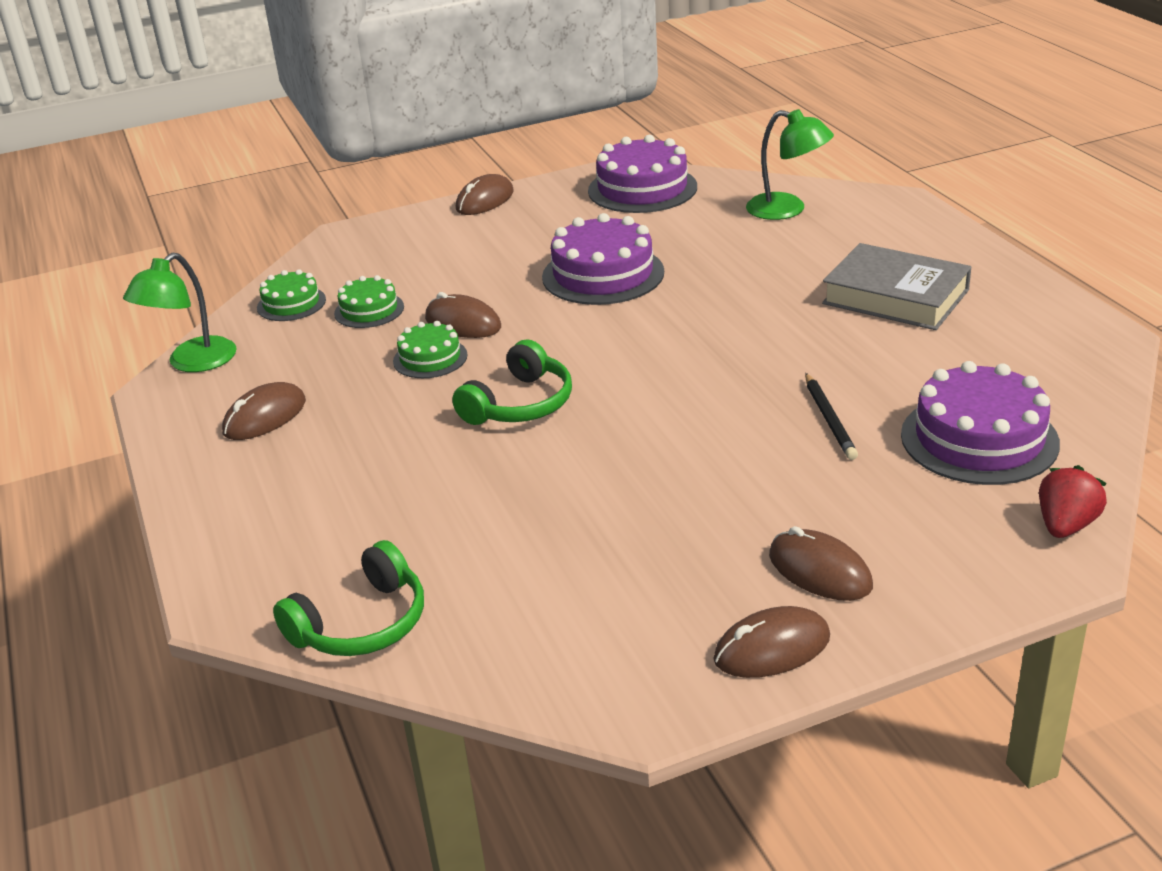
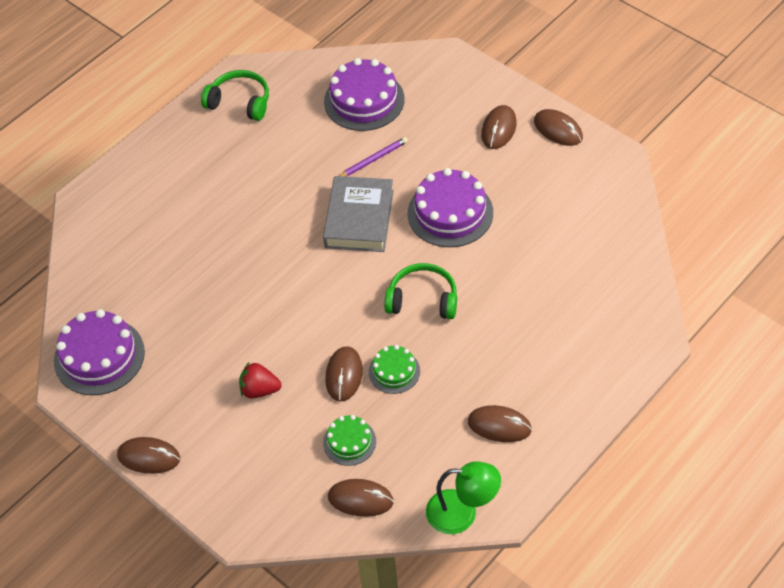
camera: 115 degrees left, 20 degrees up
(291, 304) = (360, 499): green cake -> brown mouse
(361, 623) = (632, 277): green headphones -> green headphones (240, 102)
(603, 274) = (247, 325): purple cake -> purple cake (450, 213)
(787, 210) = (114, 255): green lamp -> none
(829, 419) = (373, 160): black pencil -> purple pencil
(895, 296) = (225, 167): grey book -> grey book (359, 219)
(1065, 525) = (421, 59): red strawberry -> red strawberry (259, 390)

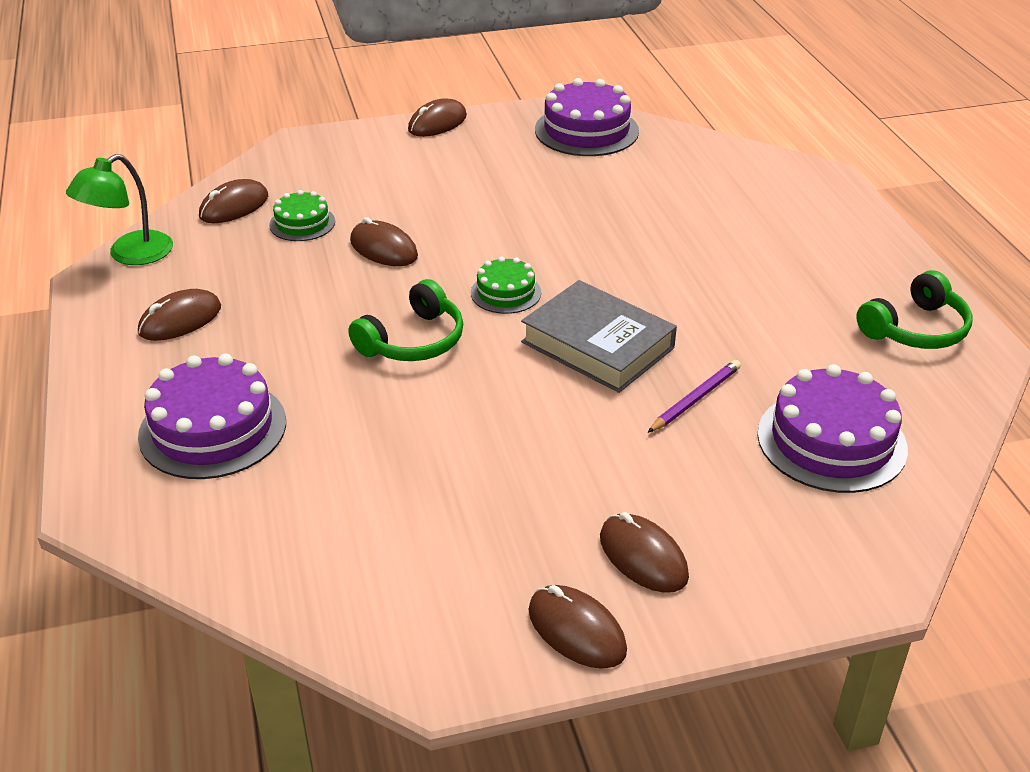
camera: 120 degrees right, 15 degrees down
(259, 390) = (433, 196): red strawberry -> none
(373, 160) = (695, 399): purple pencil -> purple pencil turned 135 degrees counterclockwise
(394, 371) = (344, 281): green cake -> green cake (506, 292)
(450, 213) = (525, 425): purple cake -> purple cake (213, 428)
(558, 130) = (576, 630): brown mouse -> brown mouse turned 60 degrees clockwise

